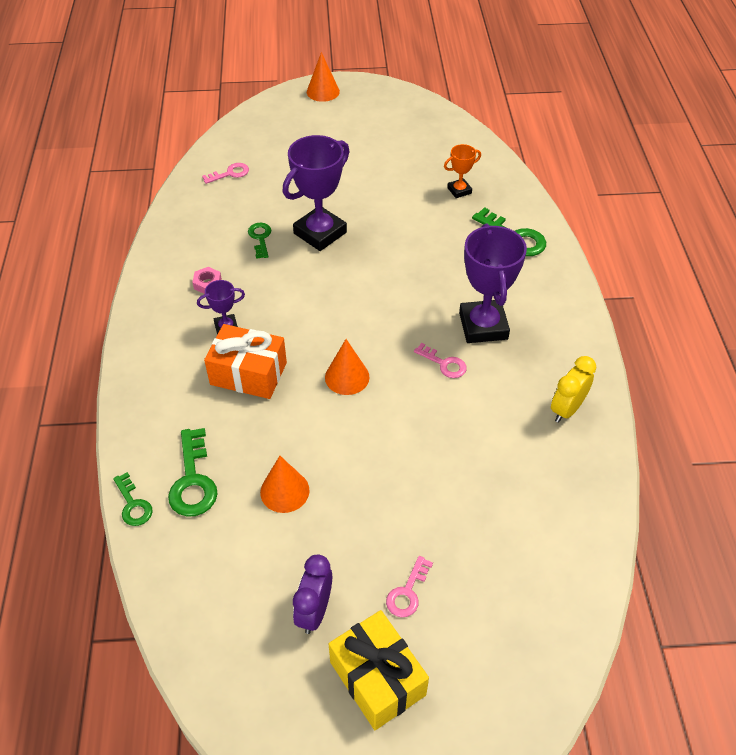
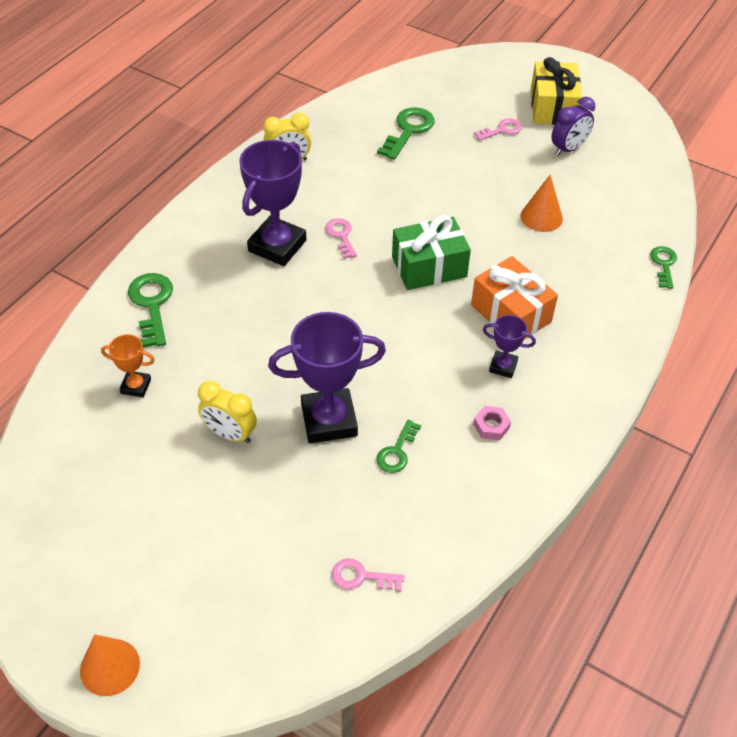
camera: 145 degrees left, 0 degrees up
(193, 480) = (608, 258): green key -> green key (408, 131)
(347, 377) = (429, 267): orange cone -> green gift
(373, 196) = (230, 434): none -> yellow clock

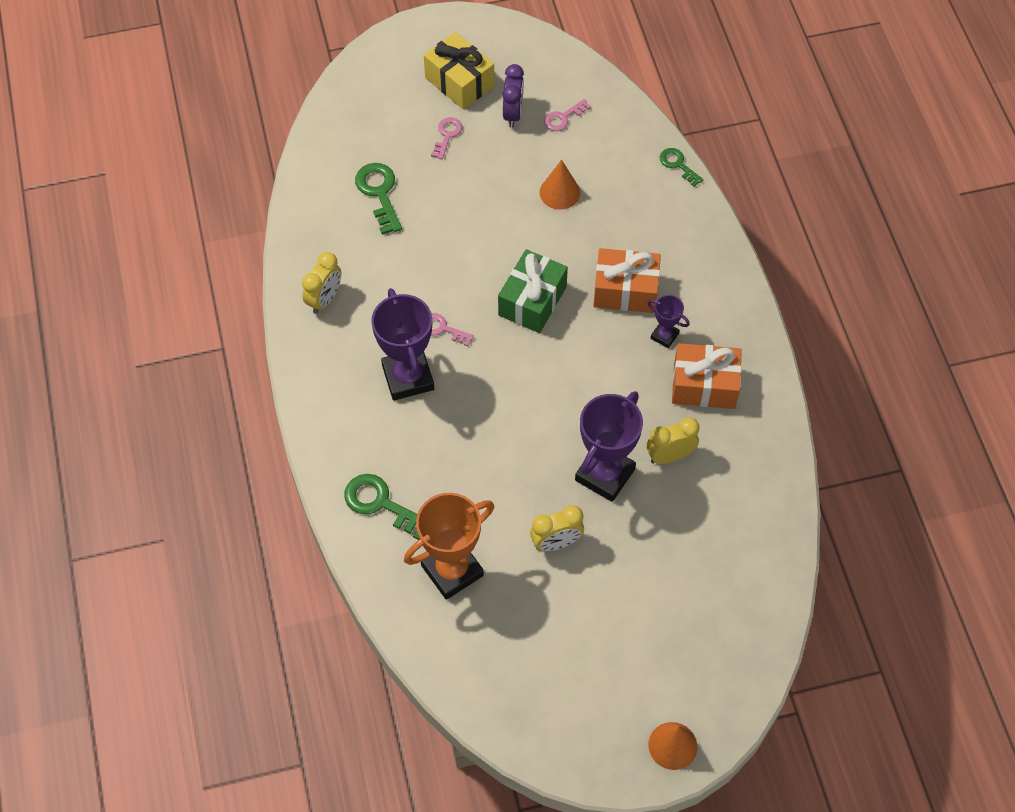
camera: 45 degrees left, 10 degrees up
(136, 386) = (452, 570): orange trophy -> orange trophy, size x2.00
(361, 576) = (743, 554): pink key -> pink key (563, 117)
(397, 451) = (670, 456): green key -> yellow clock
(491, 426) = (704, 385): pink nut -> orange gift
(503, 366) = (664, 336): purple trophy -> purple trophy turned 60 degrees clockwise

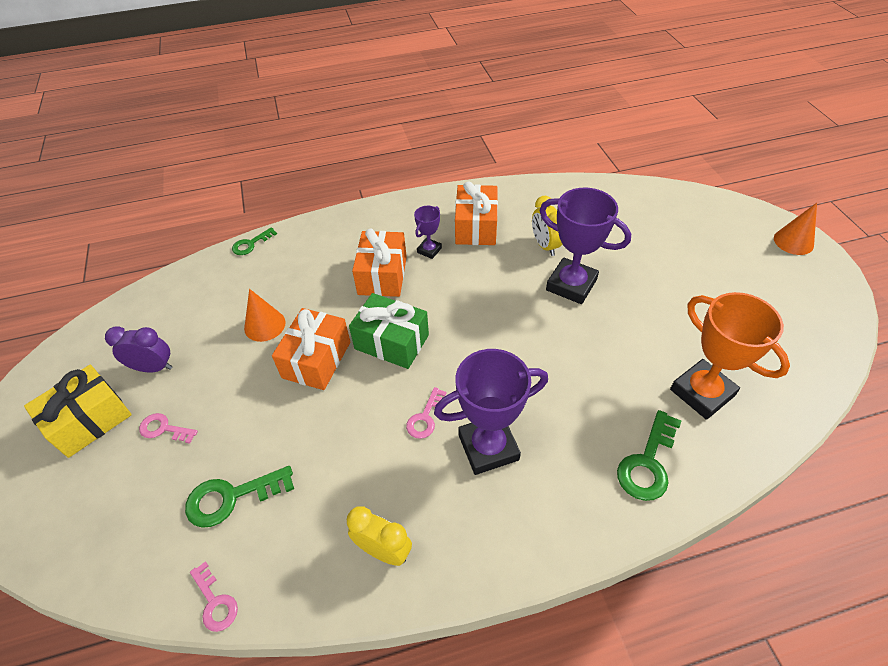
camera: 90 degrees left, 10 degrees down
(514, 239) = (316, 360): none -> orange gift
(556, 543) = (647, 315): yellow clock -> none
(563, 117) = (172, 325): pink key -> pink key (215, 602)

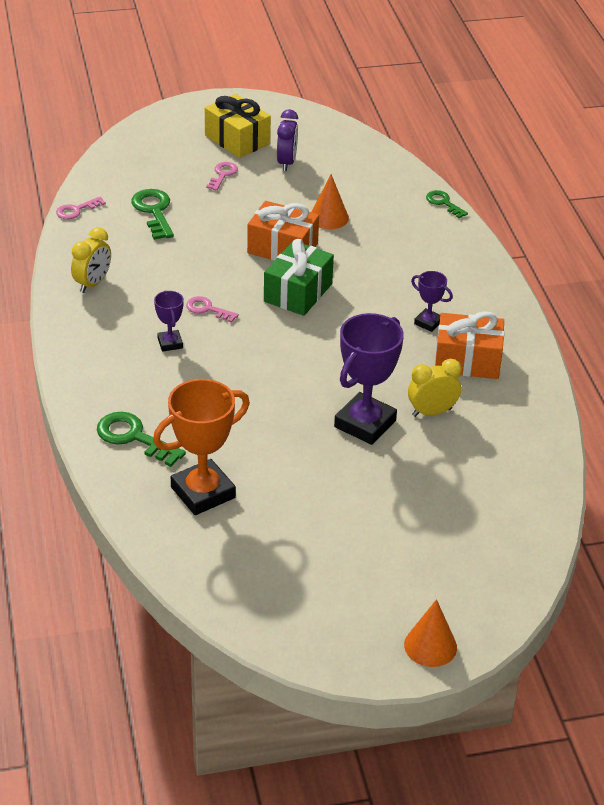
camera: 90 degrees right, 10 degrees down
(382, 275) = (390, 289): orange gift -> none
(488, 447) = (170, 343): purple trophy -> purple trophy, size x0.50

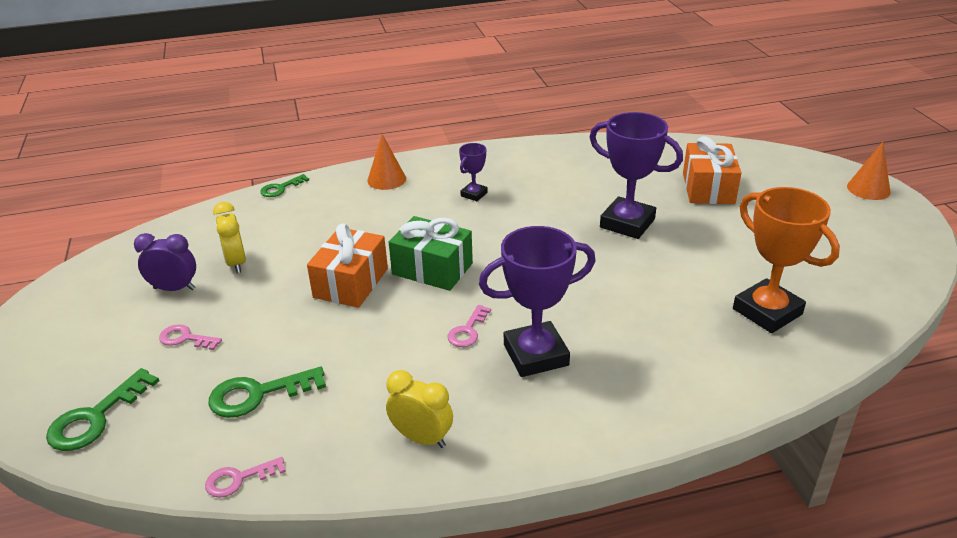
camera: 90 degrees left, 5 degrees down
(76, 210) = (239, 479): pink key -> pink key turned 105 degrees clockwise
(134, 437) = (708, 368): green key -> green key (96, 417)
(170, 343) = (535, 355): purple trophy -> purple trophy, size x2.00
(237, 140) = (105, 331): yellow gift -> none
(329, 217) = (295, 254): orange cone -> orange cone (386, 179)
(432, 412) = (599, 191): yellow clock -> yellow clock (236, 263)
(467, 360) = (525, 175): orange gift -> orange gift (708, 188)

